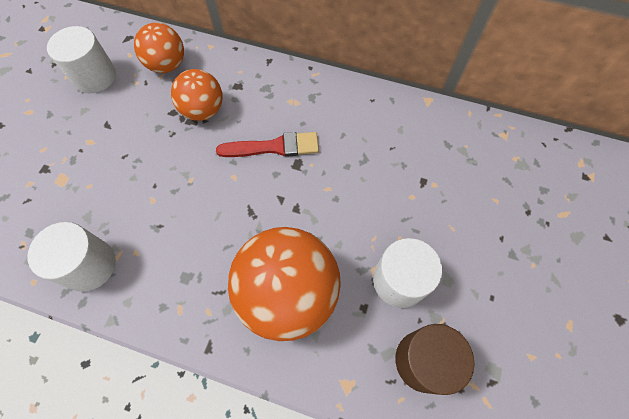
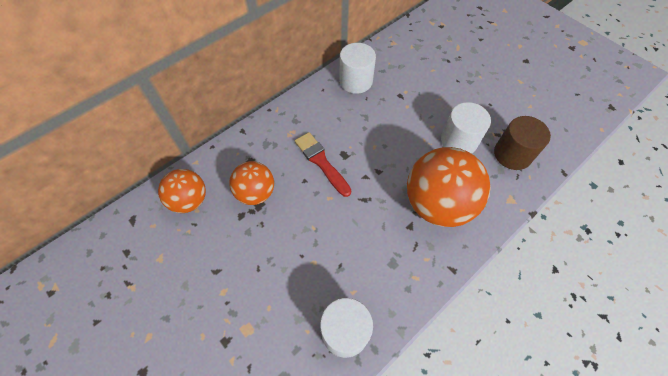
camera: 60 degrees left, 5 degrees down
(95, 76) = (154, 263): white cylinder -> white cylinder (356, 81)
(274, 147) = (321, 162): red brush -> red brush turned 60 degrees counterclockwise

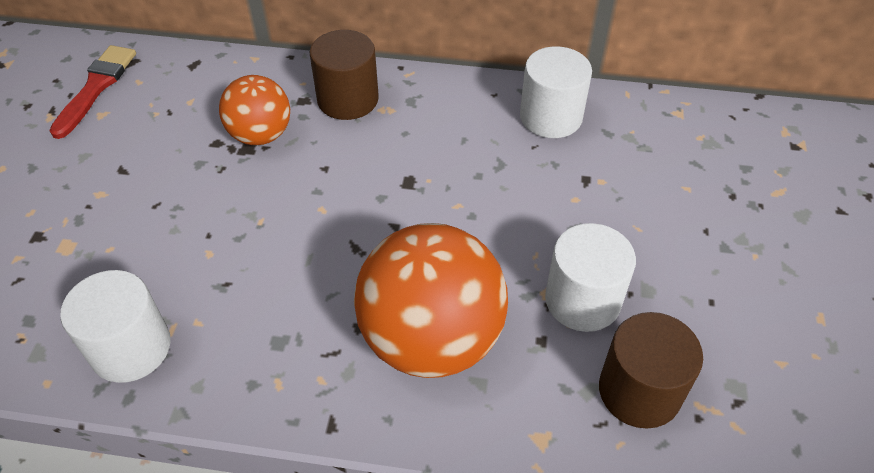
camera: 50 degrees right, 10 degrees down
(189, 200) = (197, 87): orange ball -> none
(269, 143) = (348, 99): none -> brown cylinder
(321, 162) = (371, 166): red brush -> red brush (96, 87)

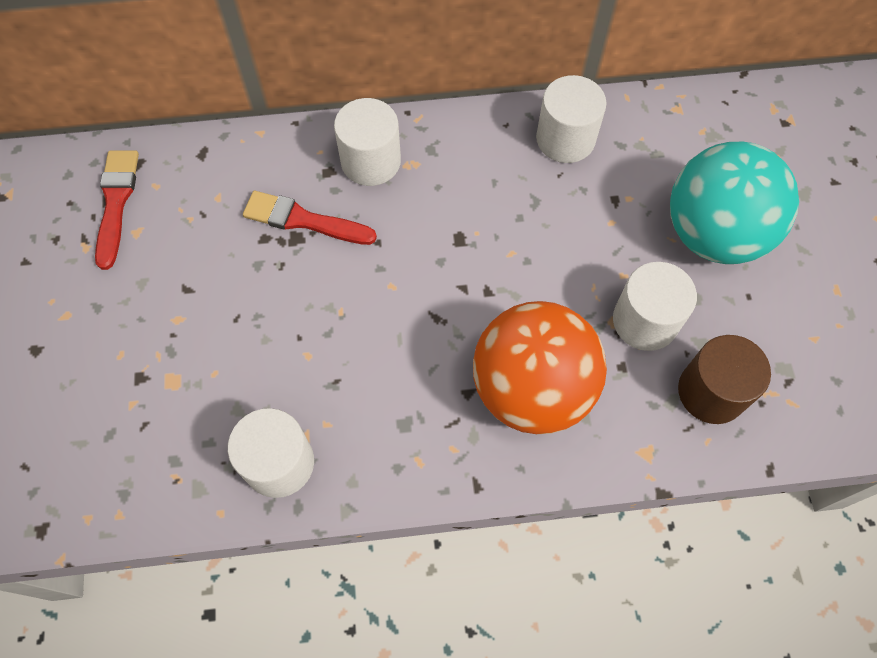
camera: 15 degrees left, 15 degrees up
(261, 135) = (303, 220): orange ball -> red brush
(348, 99) = (371, 161): brown cylinder -> white cylinder
(687, 232) = (714, 233): none -> turquoise ball

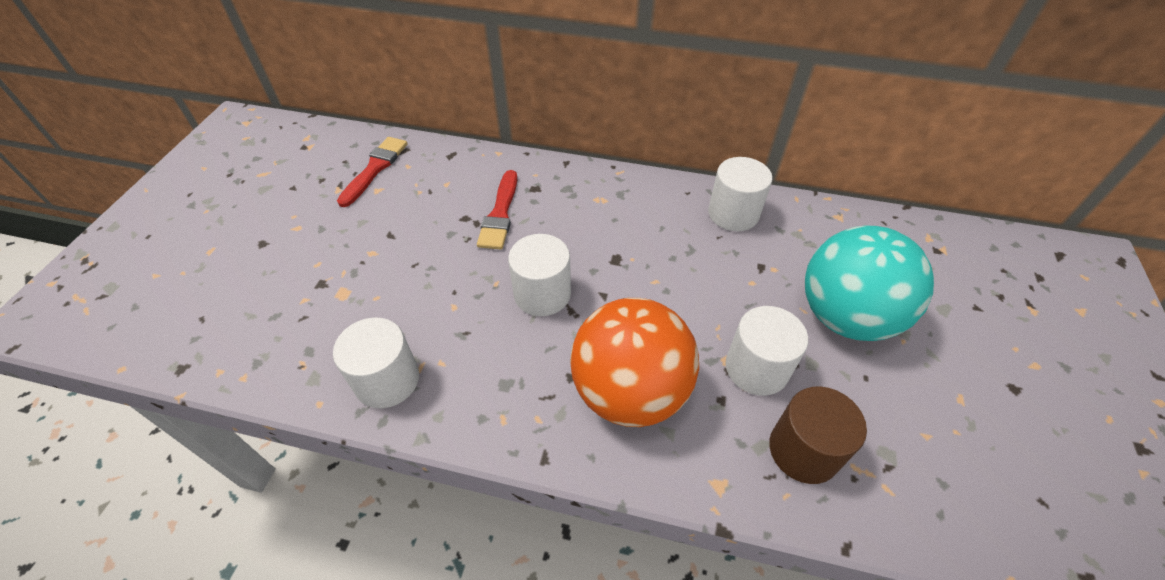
camera: 20 degrees right, 15 degrees down
(303, 220) = (500, 214): red brush -> red brush turned 120 degrees counterclockwise
(371, 161) = (570, 189): white cylinder -> white cylinder (542, 294)

